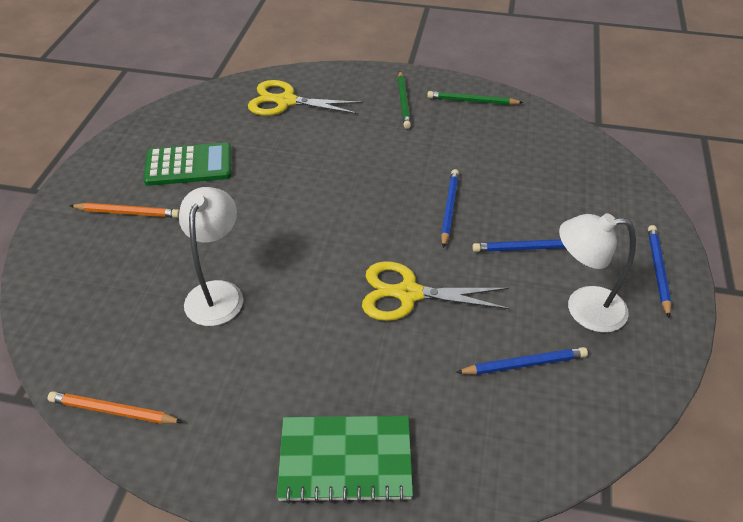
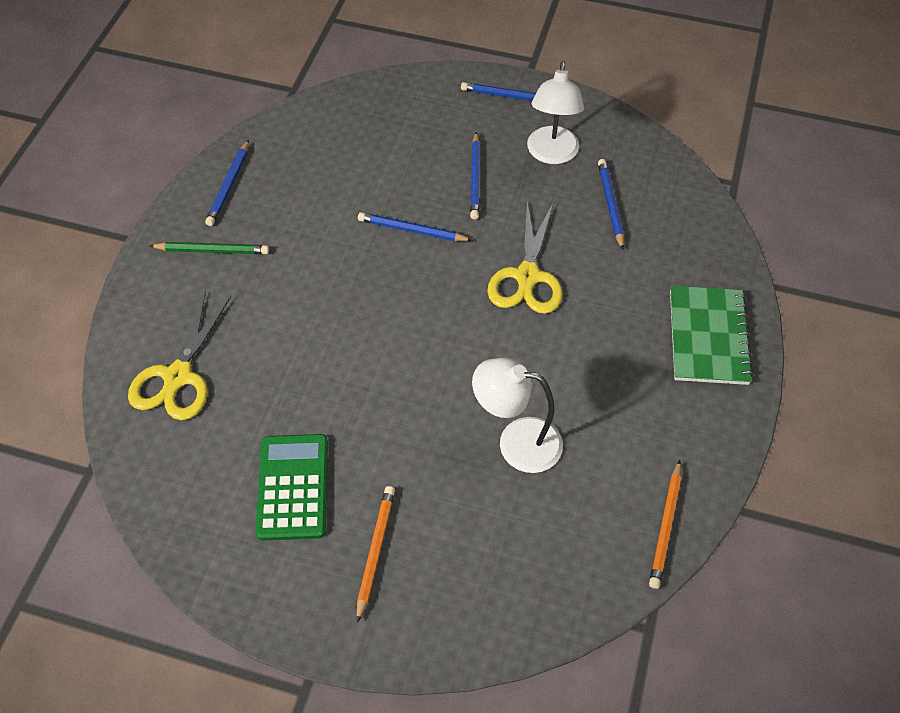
camera: 85 degrees left, 10 degrees up
(472, 101) = (229, 185): green pencil -> blue pencil

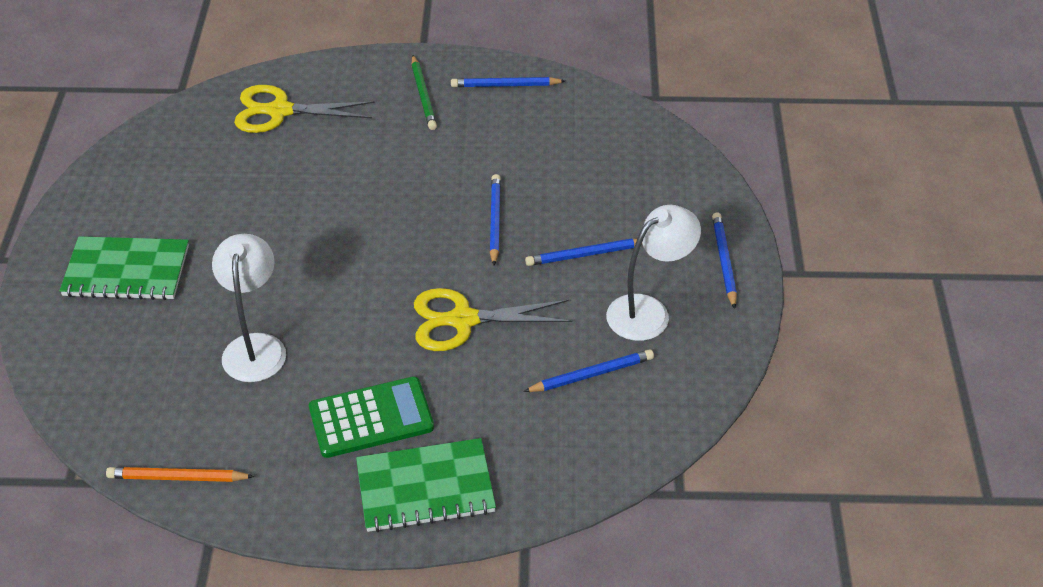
camera: 75 degrees right, 10 degrees down
(293, 487) = (182, 206): green calculator -> green calculator (371, 418)
(375, 551) = (126, 271): orange pencil -> green notebook
(551, 154) = (648, 311): white lamp -> white lamp turned 150 degrees clockwise

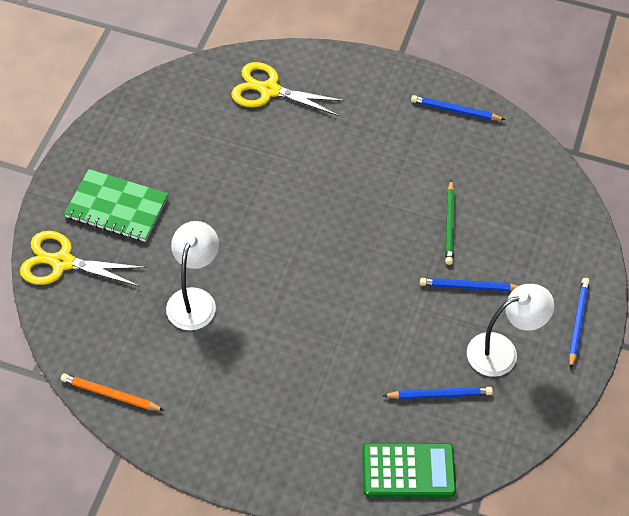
camera: 15 degrees right, 10 degrees up
(371, 418) = (262, 385): green calculator -> green calculator (408, 470)
(423, 95) = (386, 103): green pencil -> green pencil (449, 224)
(425, 488) = (285, 455): green notebook -> none
(463, 320) = (355, 319): yellow scissors -> yellow scissors (62, 262)
(494, 221) = (407, 236): blue pencil -> none

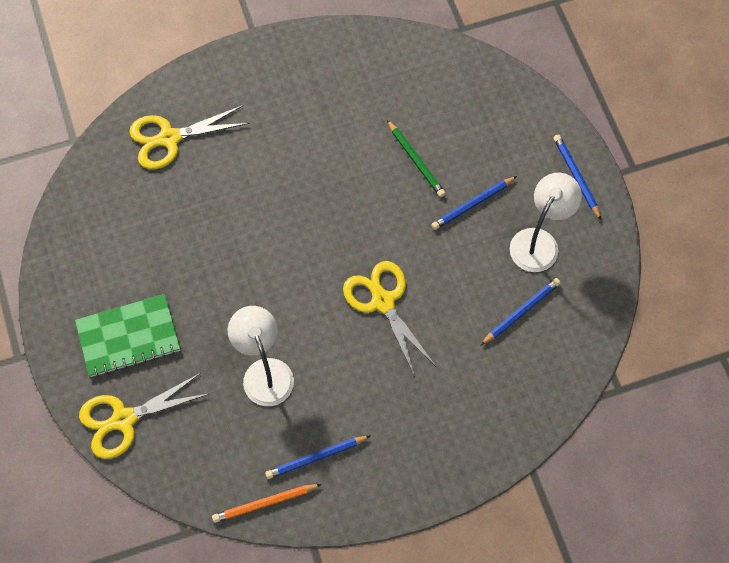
camera: 35 degrees left, 10 degrees up
(331, 311) = (383, 302): none -> yellow scissors
(408, 470) = (546, 391): green calculator -> none
(455, 110) = (340, 54): blue pencil -> blue pencil (316, 458)

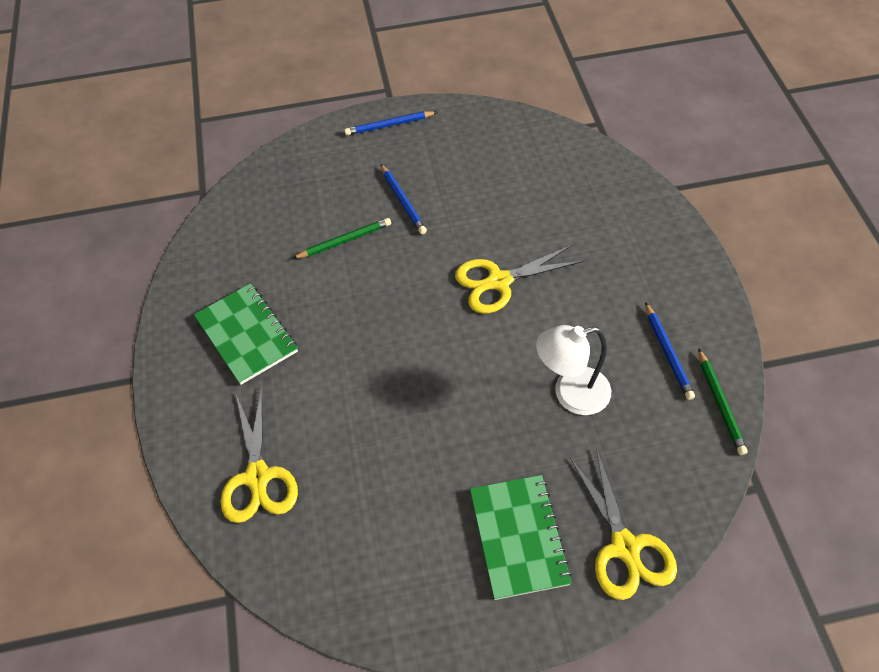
camera: 80 degrees left, 10 degrees down
(264, 503) = (720, 404): orange pencil -> green pencil
(302, 101) = (247, 335): none -> green notebook
(521, 312) = (520, 177): blue pencil -> none
(539, 241) = (450, 157): white lamp -> none

